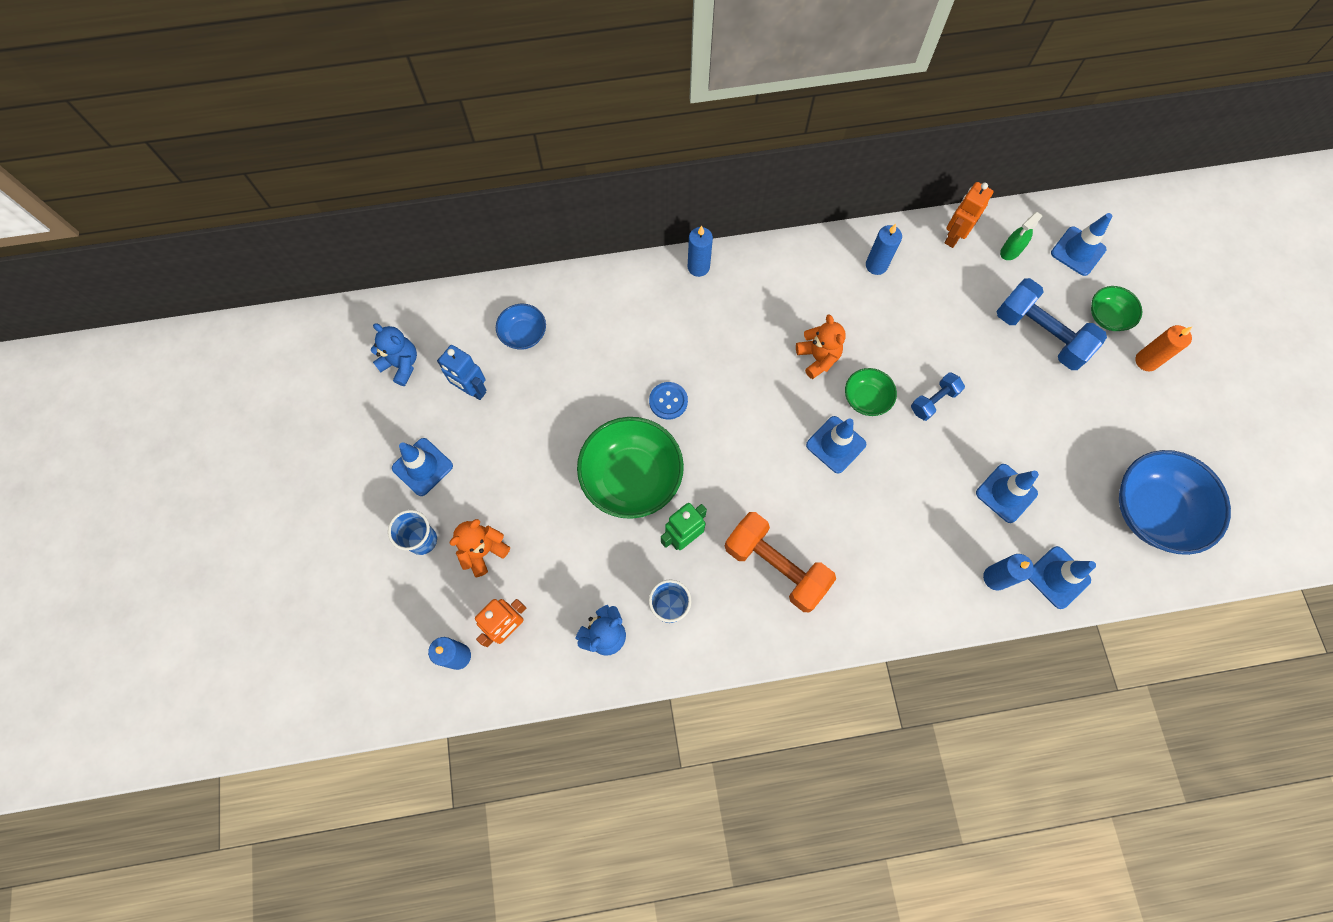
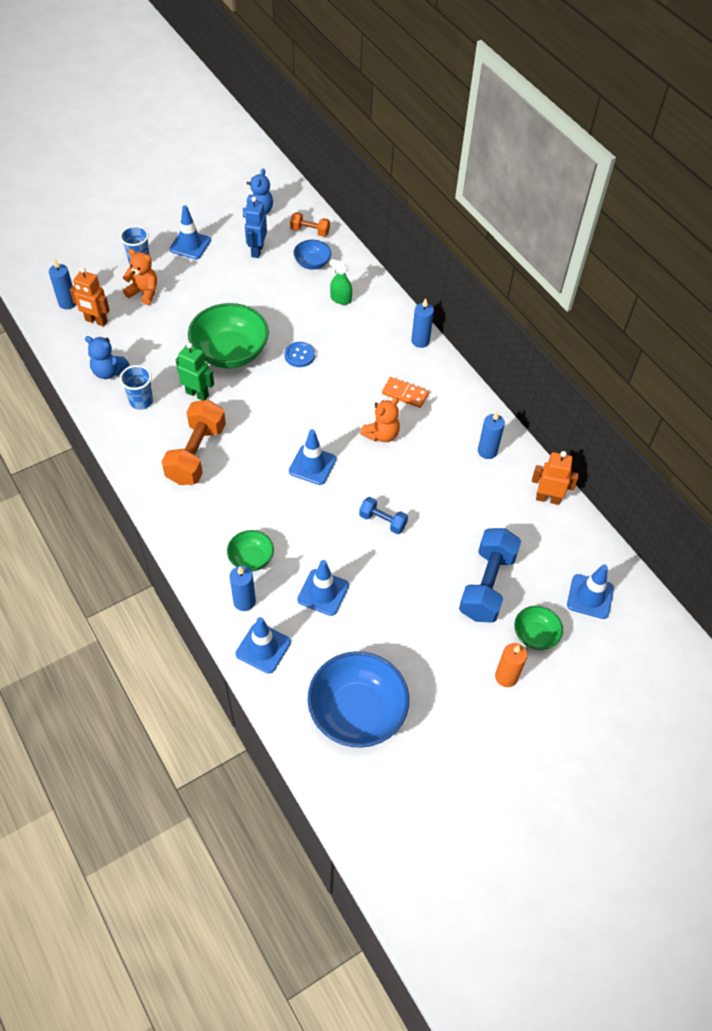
camera: 65 degrees right, 15 degrees down
(467, 317) = (310, 231): none -> orange dumbbell
(769, 312) = (405, 394): none -> orange domino
(866, 398) = (362, 475): green bowl -> green bowl (251, 558)
(1010, 251) = (558, 544): green spray bottle -> green spray bottle (340, 299)

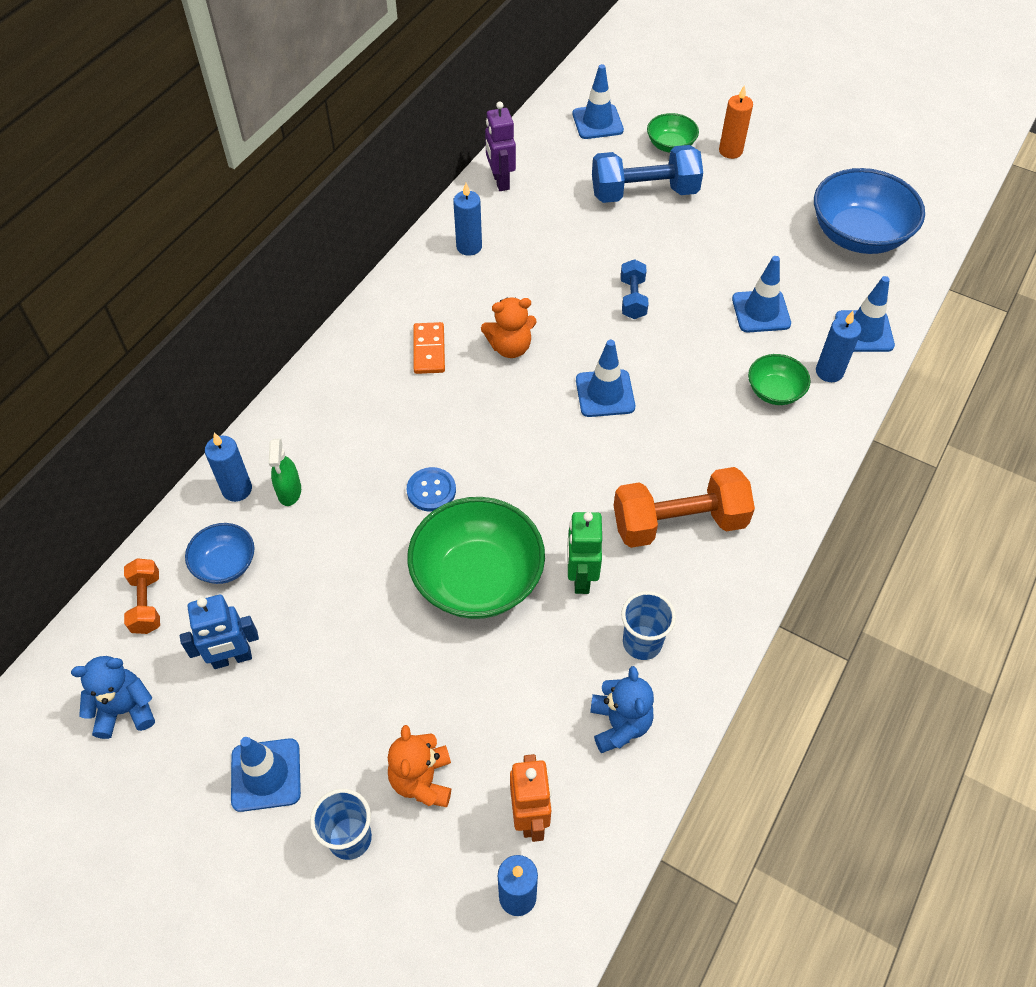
camera: 115 degrees left, 0 degrees up
(381, 434) = (510, 347): orange teddy bear -> orange teddy bear turned 150 degrees clockwise
(420, 341) = (324, 369): blue candle -> blue candle (237, 489)
(548, 498) = (500, 181): orange robot -> purple robot

